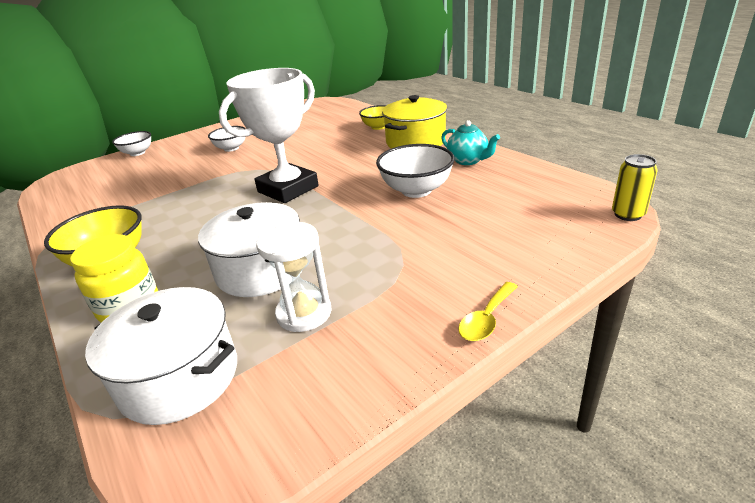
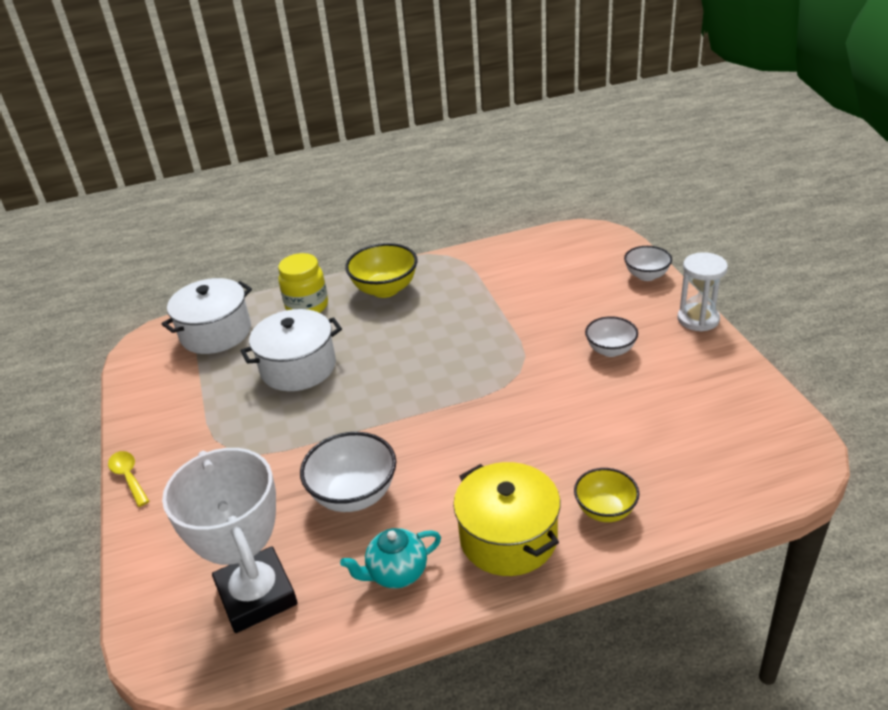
camera: 110 degrees right, 5 degrees up
(288, 189) = (441, 392): white trophy -> white trophy (256, 595)
(304, 313) = (224, 386): white hourglass -> white hourglass (698, 319)
(627, 214) = (148, 659): yellow can -> none

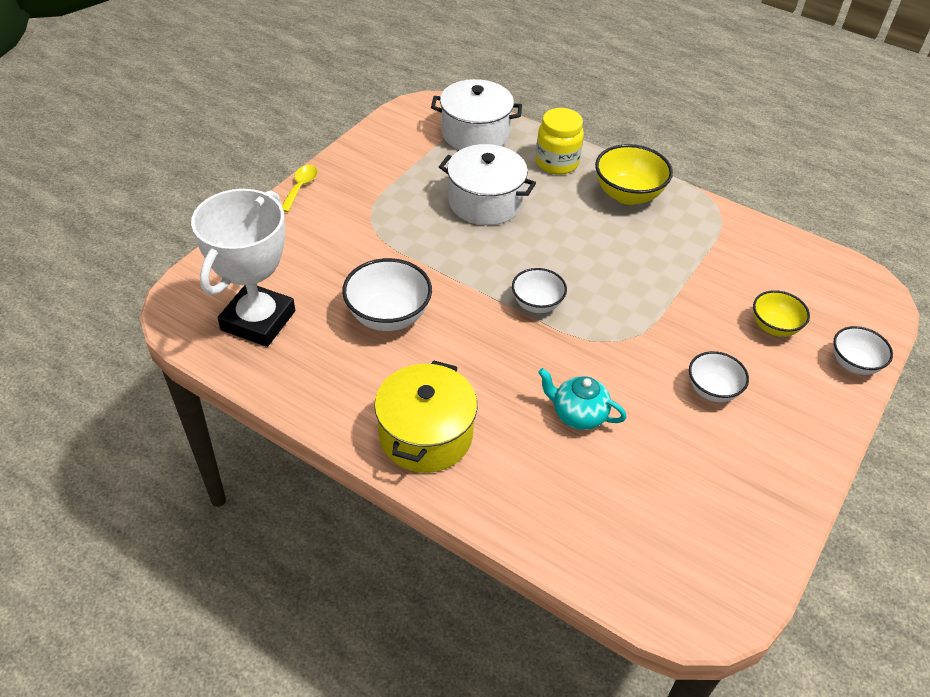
camera: 45 degrees right, 10 degrees up
(396, 573) = (337, 386): turquoise teapot -> turquoise teapot (577, 415)
(439, 395) = (537, 304): none -> white bowl
(605, 510) = (509, 485): yellow bowl -> yellow bowl (774, 327)
(698, 319) = (831, 437): white hourglass -> none

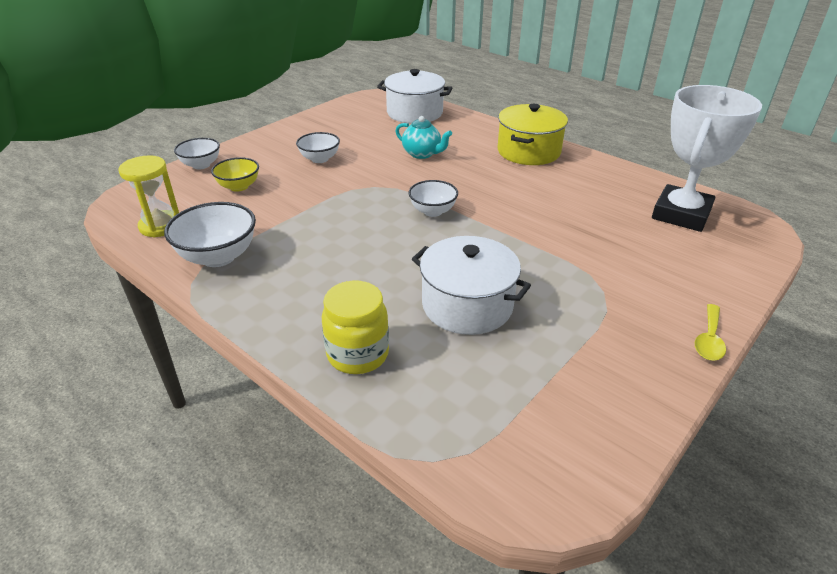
camera: 170 degrees left, 10 degrees down
(388, 316) = (566, 210): white bowl -> white bowl (218, 257)
(475, 133) = (468, 417): white pot -> white pot (414, 113)
(628, 195) = (287, 303): yellow bowl -> none
(803, 263) = (161, 226): none -> yellow hourglass

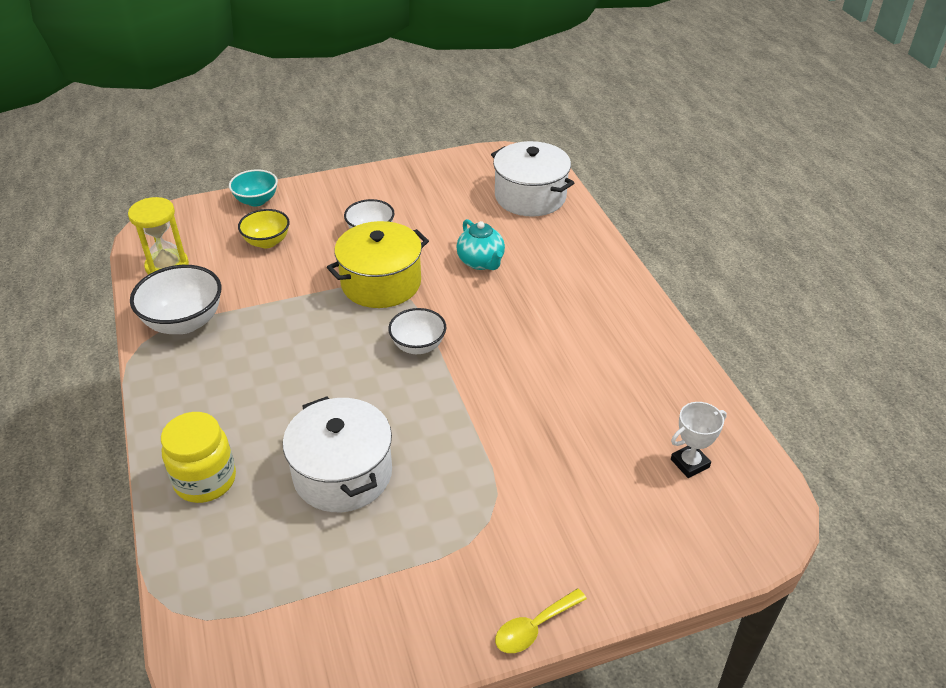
camera: 30 degrees right, 5 degrees up
(201, 165) = (256, 201): white bowl -> turquoise bowl
(528, 151) = (604, 302): yellow pot -> yellow pot (381, 283)
(681, 214) = (690, 463): white trophy -> white trophy, size x0.44

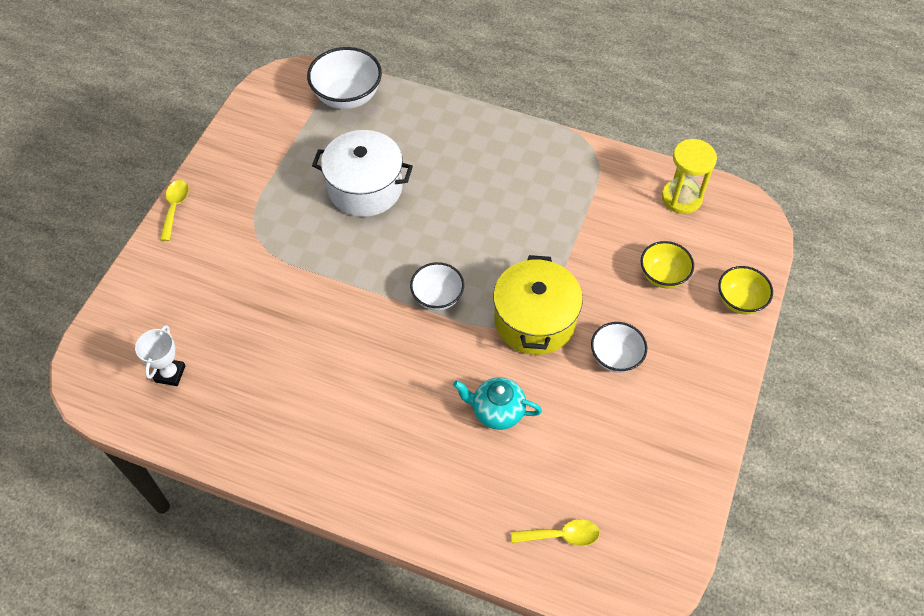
camera: 130 degrees right, 15 degrees up
(184, 322) = (596, 178): white bowl -> white bowl (347, 97)
(205, 480) = (427, 125): yellow jar -> none
(256, 201) = (739, 301): turquoise bowl -> yellow bowl
(530, 196) = (561, 535): white pot -> yellow spoon

